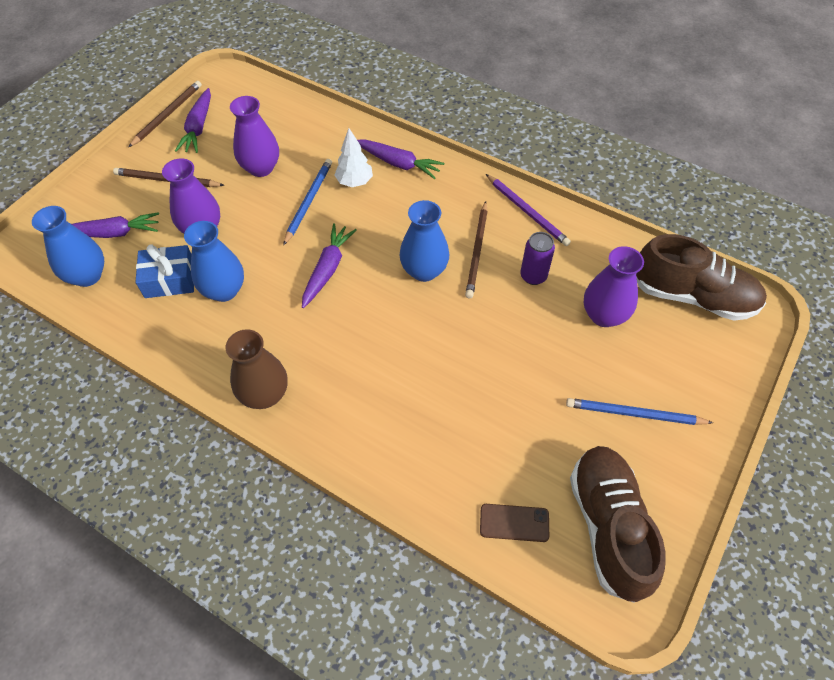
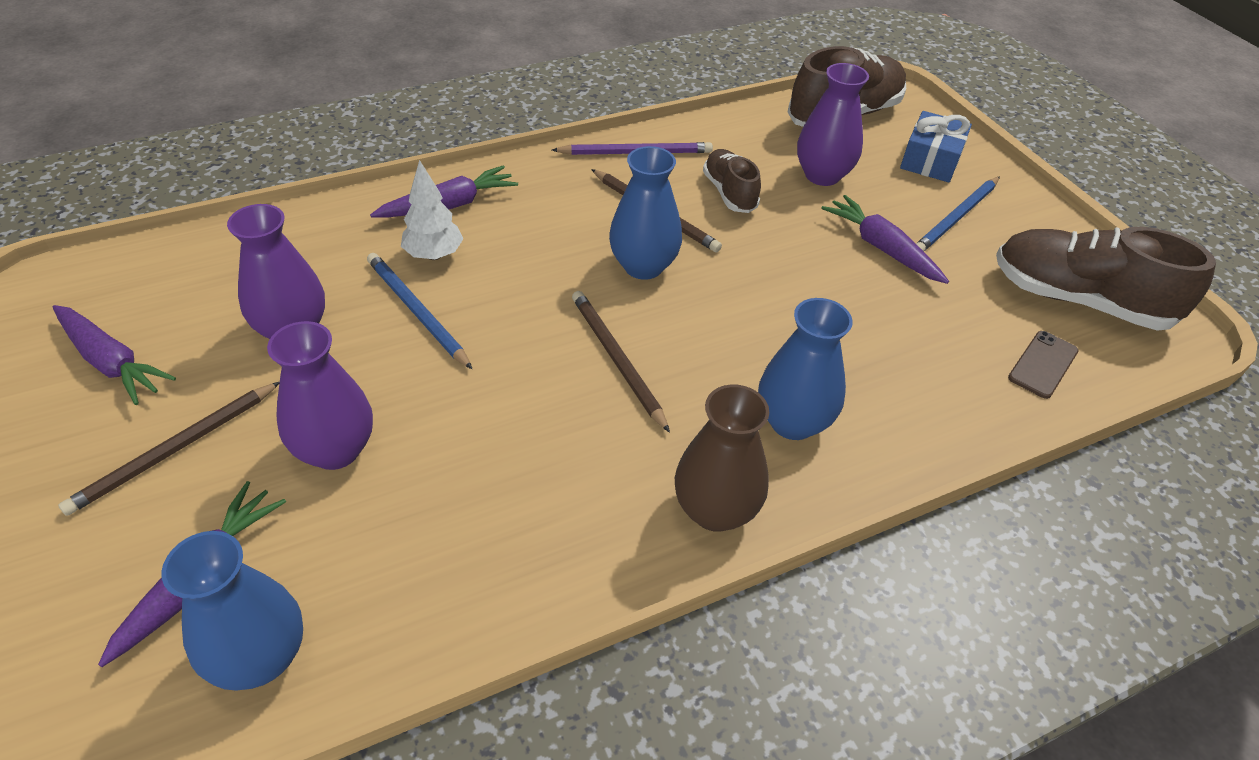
camera: 60 degrees left, 10 degrees down
(168, 115) = (26, 386): brown pencil -> brown pencil (617, 360)
(170, 279) = (394, 535): blue gift -> blue gift (930, 160)
(224, 290) = (485, 475): blue vase -> blue vase (792, 422)
(328, 269) = (556, 347): purple carrot -> purple carrot (881, 248)
(533, 276) = (729, 193): purple can -> brown shoe

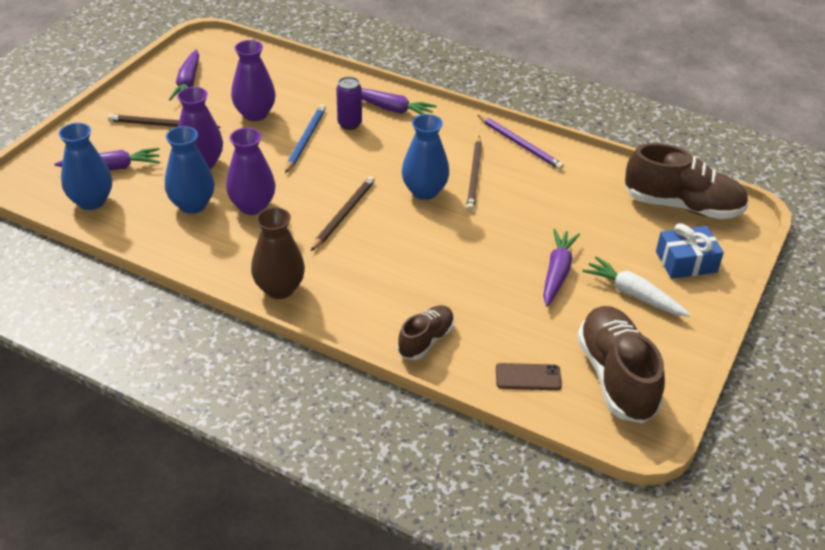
camera: 55 degrees right, 5 degrees down
(434, 255) = (349, 124): white tree -> purple can
(729, 193) = (530, 193): brown shoe -> brown shoe (426, 340)
(792, 422) = (366, 292): blue vase -> blue vase (192, 205)
(822, 175) = (599, 222): purple vase -> purple vase (253, 206)
(956, 218) = (634, 294): blue pencil -> white carrot

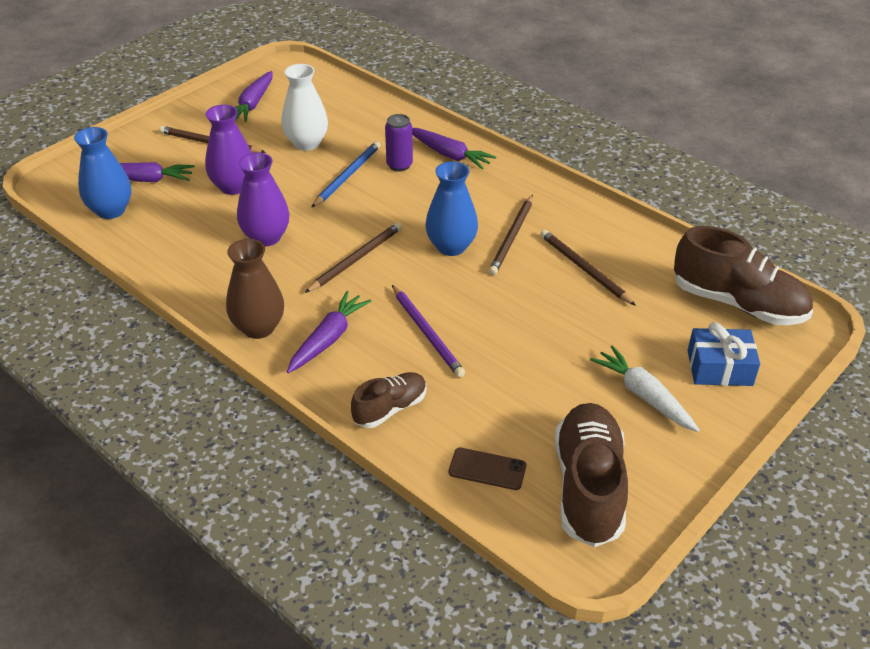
camera: 15 degrees right, 0 degrees up
(192, 205) = (207, 227): blue vase -> none
(255, 114) = (306, 143): purple vase -> white vase
(520, 144) = (575, 210): purple pencil -> purple pencil (427, 333)
(546, 195) = (584, 269): none -> brown pencil
(557, 272) = (564, 357): purple carrot -> purple carrot (328, 339)

